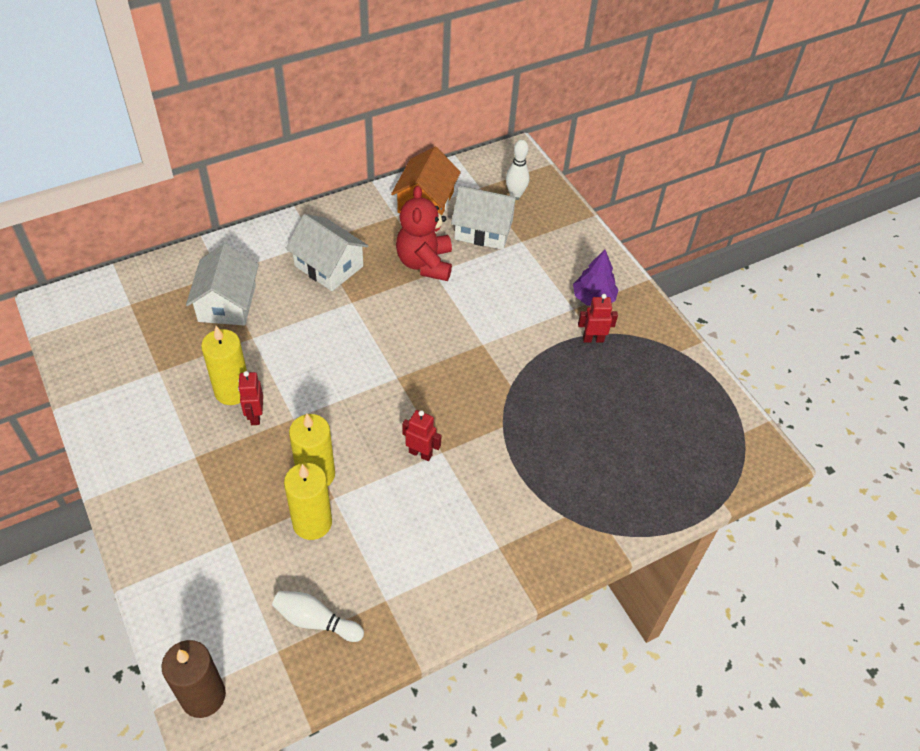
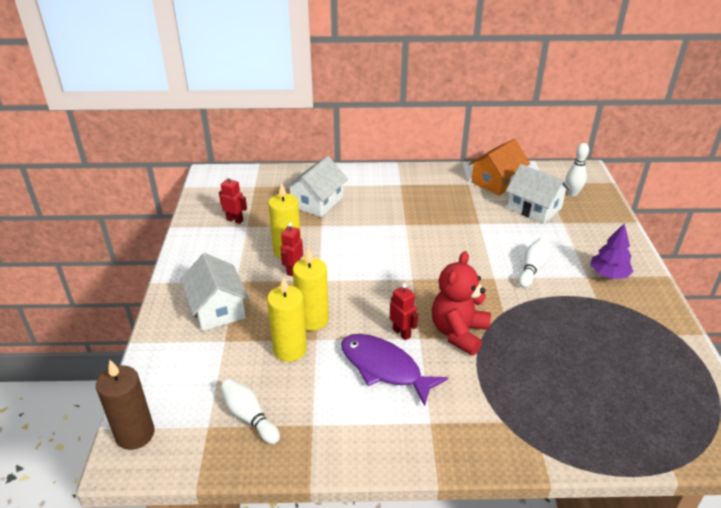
camera: 30 degrees right, 15 degrees down
(329, 266) = (401, 199): white house -> white house (217, 308)
(424, 504) = (384, 368): none -> purple fish
(425, 263) = (475, 216): red teddy bear -> red teddy bear (458, 333)
(516, 318) = (532, 269): none -> white bowling pin
(593, 339) = (594, 302): red robot -> red robot (235, 220)

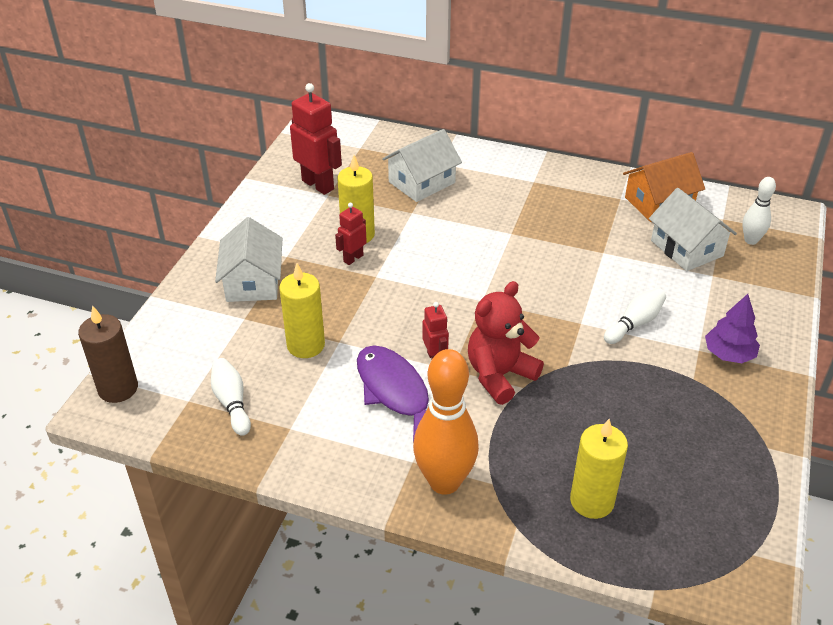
camera: 20 degrees right, 5 degrees up
(235, 220) = (318, 185): red robot -> red robot, size x1.80
(312, 320) = (346, 319): yellow candle -> yellow candle (592, 501)
(465, 432) = (444, 482): none -> orange bowling pin

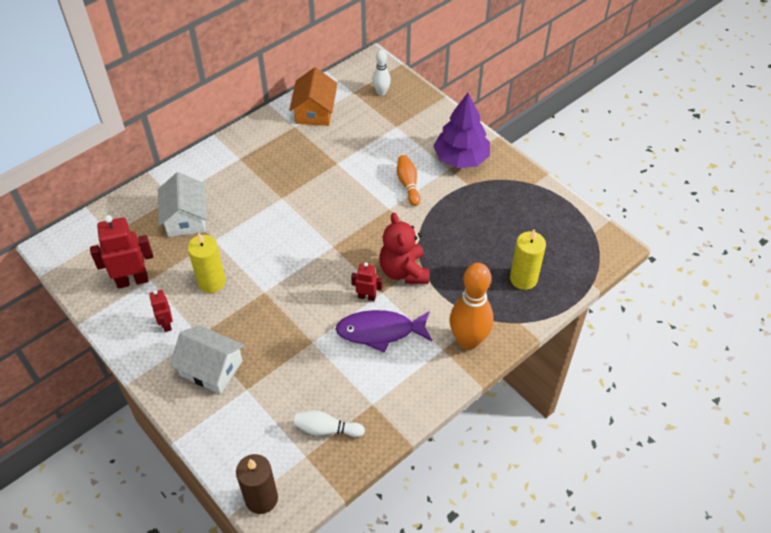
camera: 60 degrees left, 10 degrees up
(306, 345) = (302, 363): yellow candle -> none
(353, 258) = (235, 296): red robot -> red robot (166, 324)
(634, 323) = (408, 184): white bowling pin -> orange bowling pin
(686, 248) = (365, 124): white house -> none
(729, 354) = (461, 158): purple tree -> purple tree, size x1.63

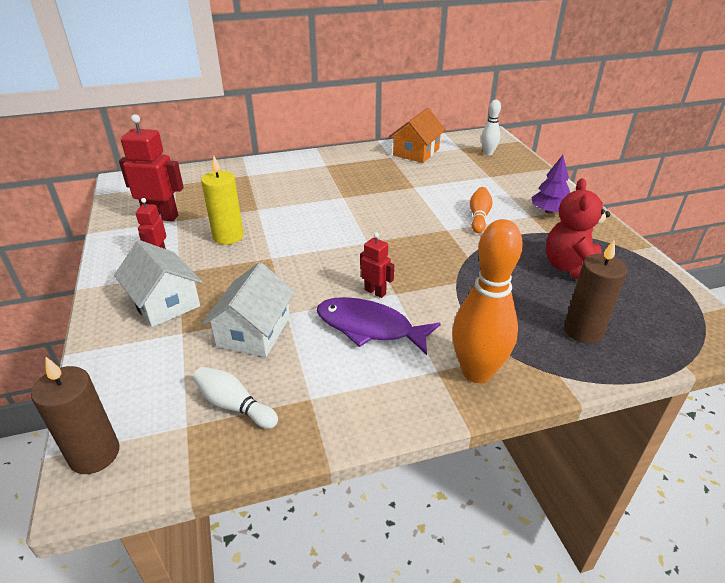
camera: 25 degrees right, 15 degrees down
(186, 218) = (246, 189): white house -> white house (254, 331)
(404, 271) = (432, 282): red teddy bear -> red teddy bear (571, 268)
(461, 158) = (549, 211): purple tree -> purple tree, size x0.61
(523, 279) = (583, 331): yellow candle -> brown candle

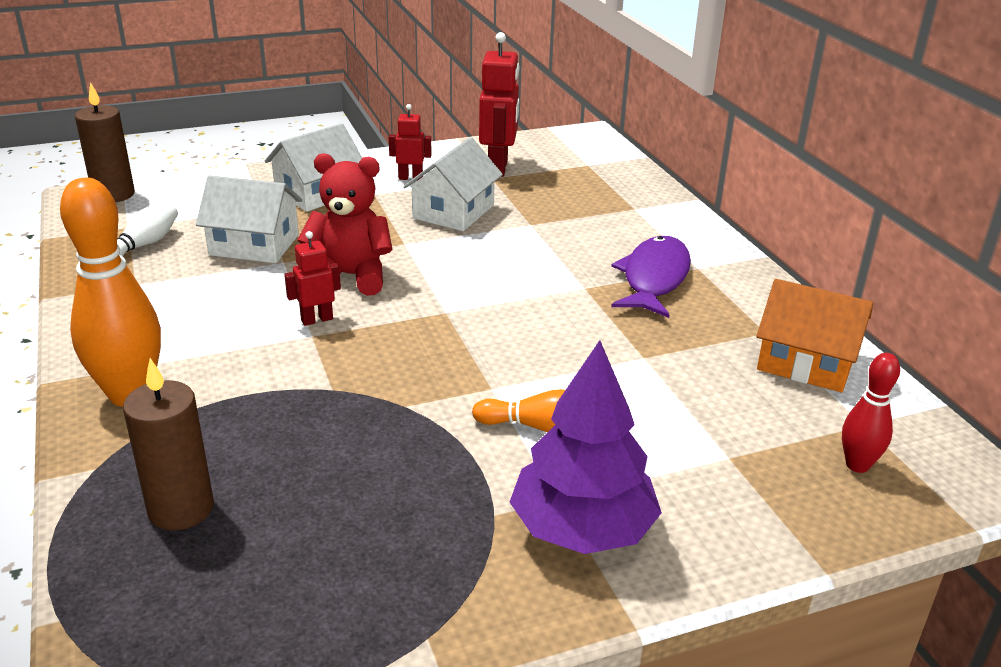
camera: 85 degrees right, 5 degrees down
(228, 237) = (453, 212): yellow candle -> white house
(369, 327) = (241, 316): purple fish -> purple fish (654, 278)
(375, 292) = (317, 319): red robot -> red robot turned 150 degrees counterclockwise
(488, 153) = (857, 465): white bowling pin -> red bowling pin
(549, 211) = (582, 529): purple tree -> purple tree, size x1.63
(571, 268) = (361, 526): red teddy bear -> red teddy bear (350, 276)

